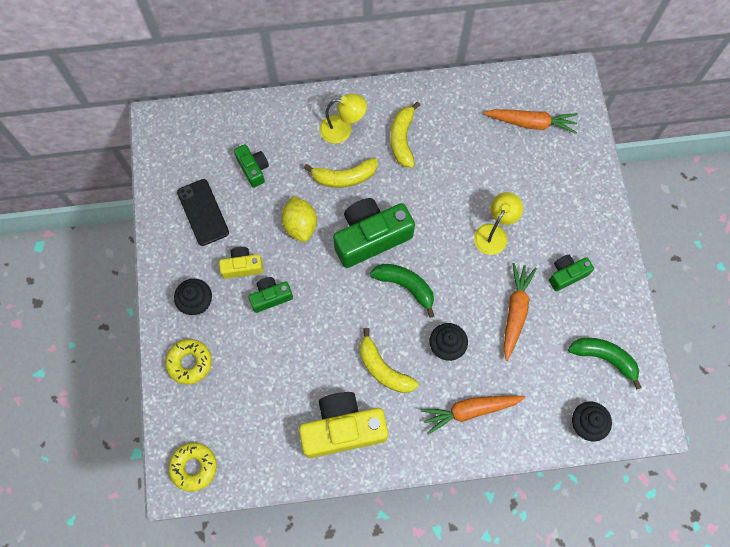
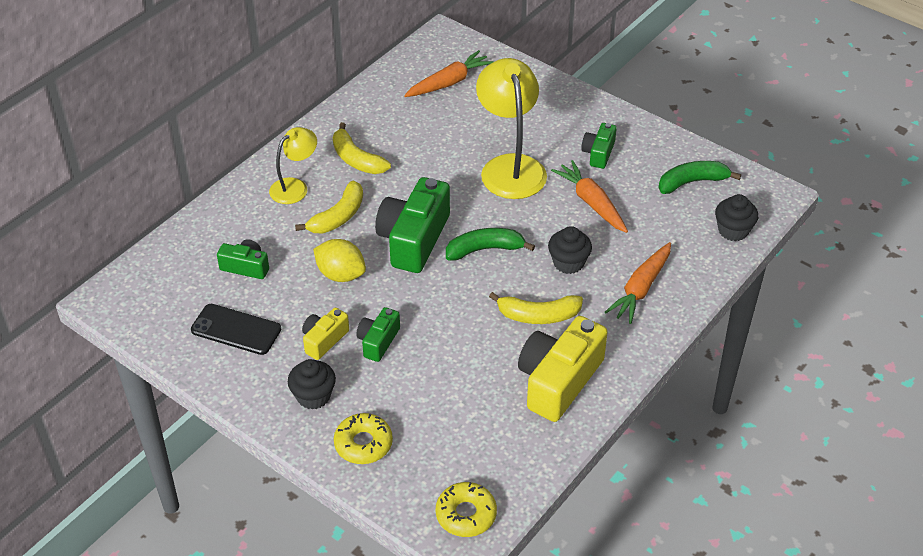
camera: 45 degrees left, 25 degrees down
(494, 233) = (510, 167): yellow lamp -> yellow lamp, size x1.74

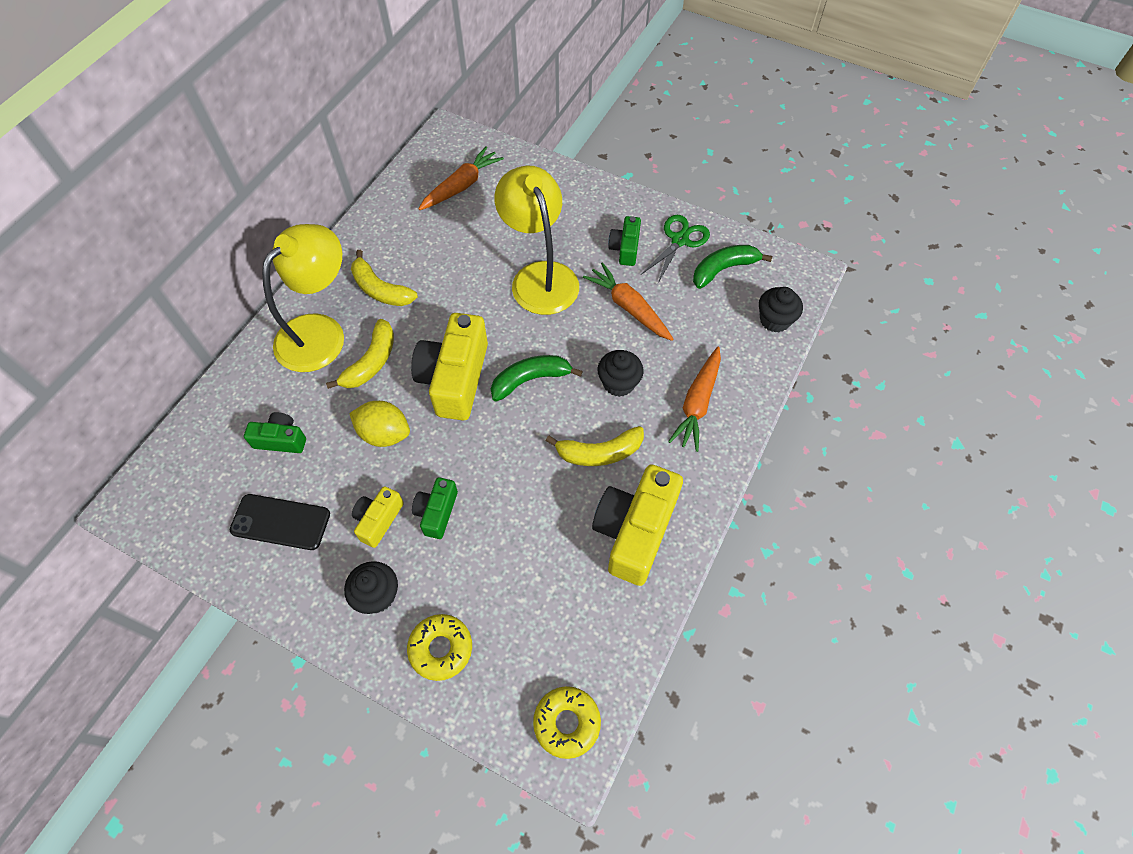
camera: 10 degrees left, 15 degrees up
(295, 187) = (320, 332): yellow lamp -> yellow lamp, size x1.74
(413, 239) = (455, 378): green camera -> yellow camera
(654, 152) = (679, 240): none -> green scissors

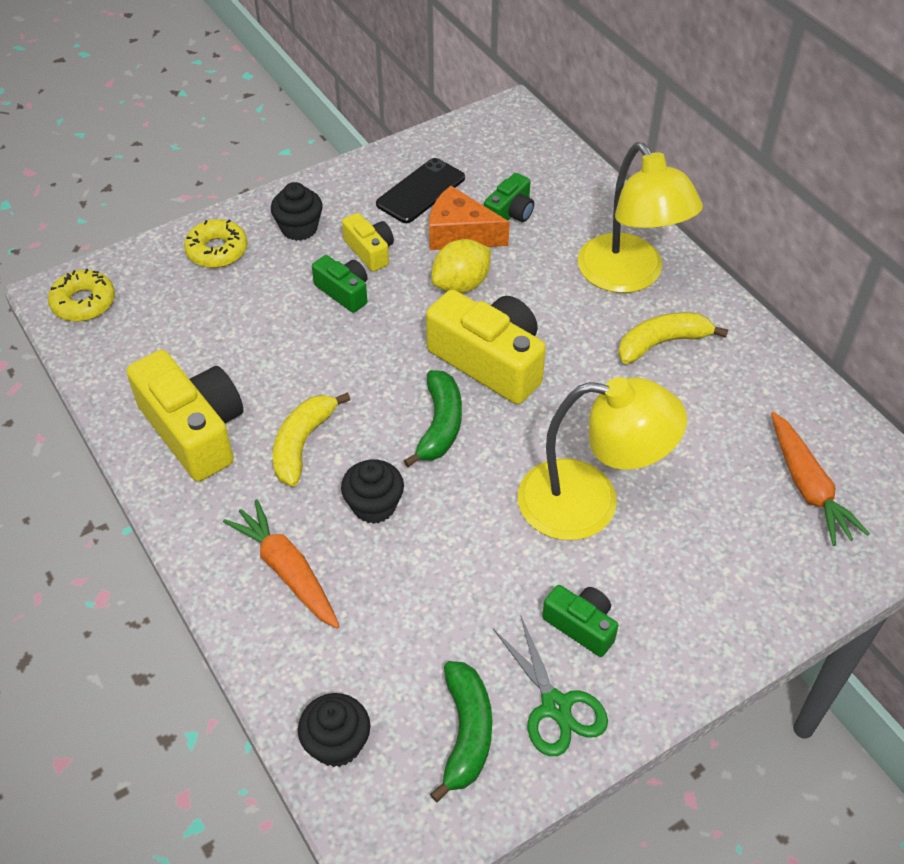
camera: 120 degrees right, 10 degrees down
(324, 463) = (460, 234): none -> orange cheese
(371, 362) = (560, 303): yellow banana -> none
(629, 308) = (476, 575): orange carrot -> none

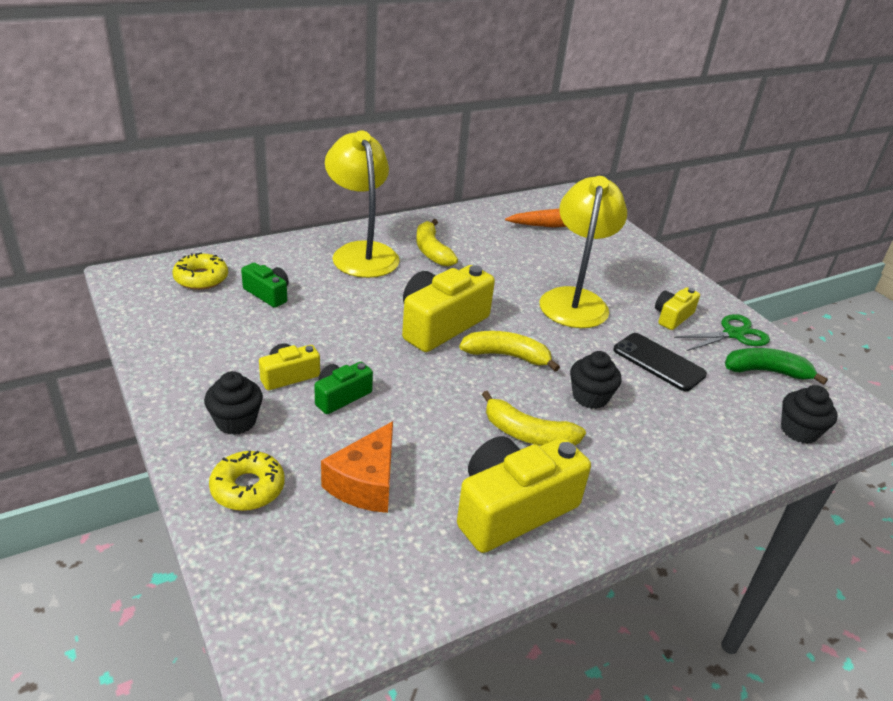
camera: 90 degrees left, 15 degrees down
(83, 302) = (302, 619): yellow donut -> yellow donut (201, 278)
(287, 571) = (662, 450): orange carrot -> none
(420, 191) = (214, 338): black phone -> black phone (658, 362)
(440, 425) = (507, 356): green banana -> yellow banana
(460, 234) = (285, 322): orange cheese -> orange cheese (366, 483)
(461, 284) = (349, 328): yellow lemon -> none
(581, 625) = (672, 317): green camera -> yellow camera
(629, 276) = (361, 253): yellow lamp -> yellow lamp turned 90 degrees counterclockwise

